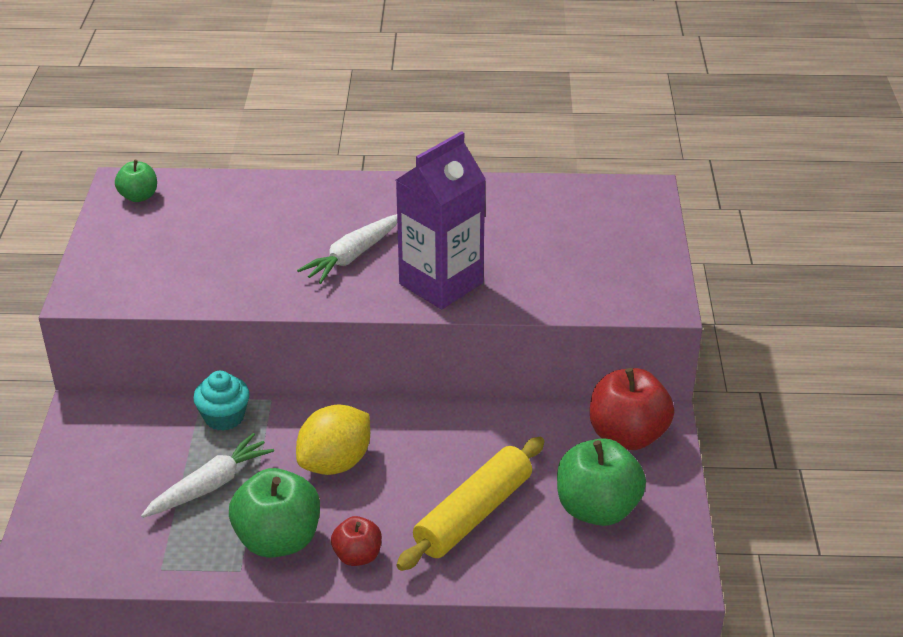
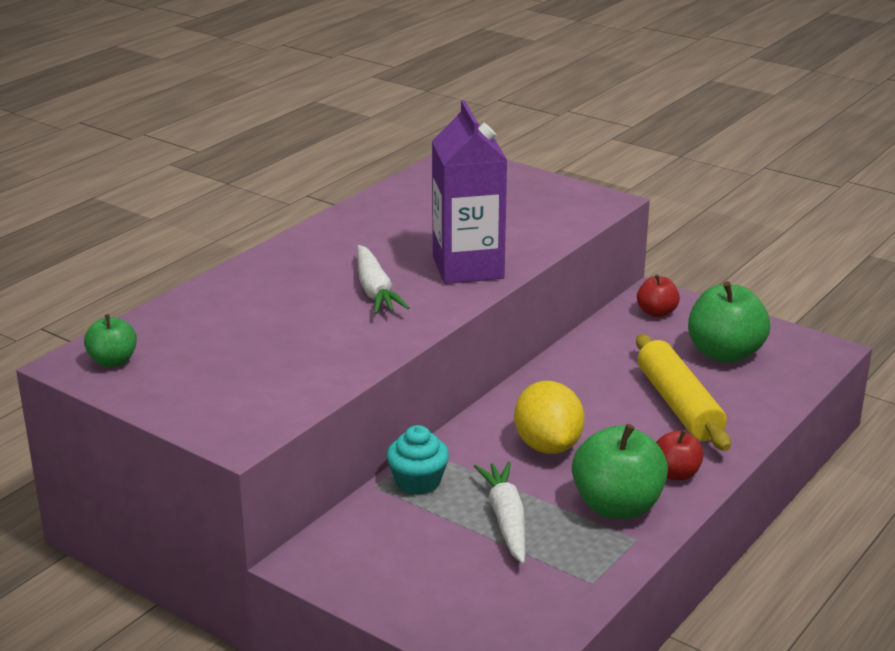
camera: 55 degrees left, 10 degrees down
(627, 435) = (656, 312): red apple -> red apple, size x0.56

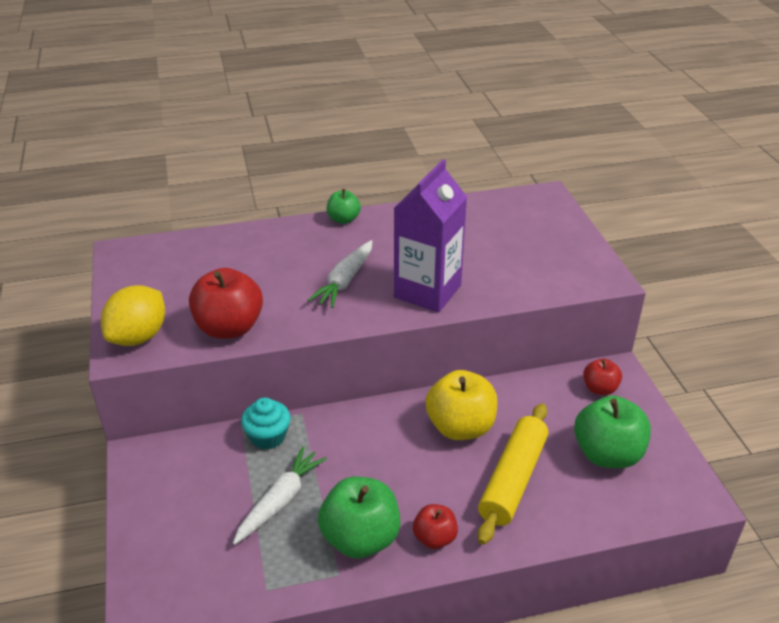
camera: 40 degrees right, 10 degrees up
(113, 361) = (140, 260): green apple -> green apple (343, 219)
(320, 371) = (229, 328): none -> red apple
(548, 446) = (379, 458): yellow lemon -> yellow lemon (138, 337)
(583, 391) = (460, 427): none -> yellow apple

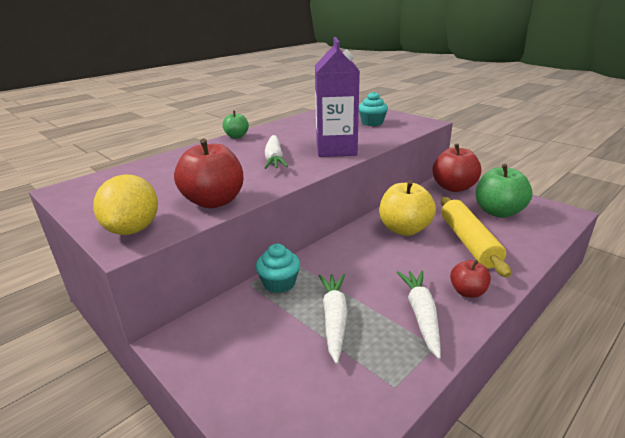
camera: 30 degrees left, 10 degrees down
(360, 538) = (421, 315): green apple -> white carrot
(532, 252) = (372, 123): none -> turquoise cupcake
(600, 389) = (453, 187): red apple -> red apple, size x1.80

